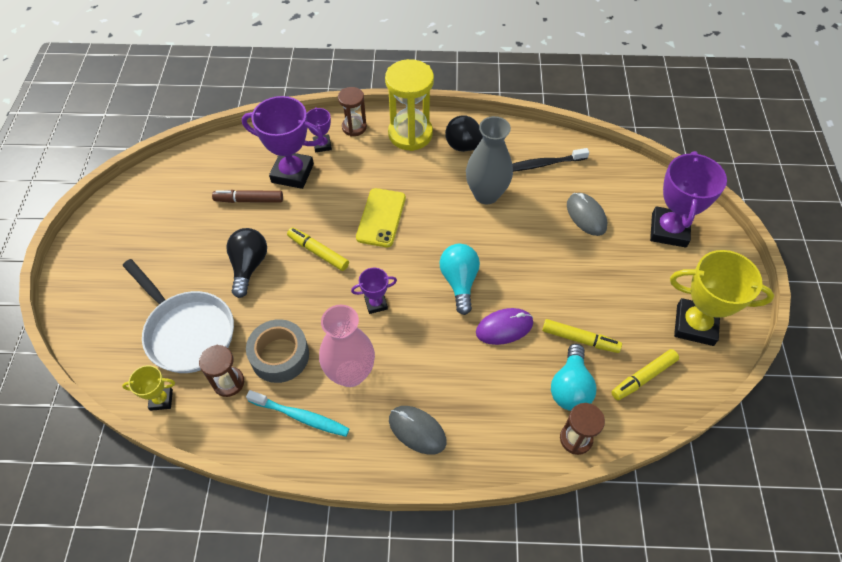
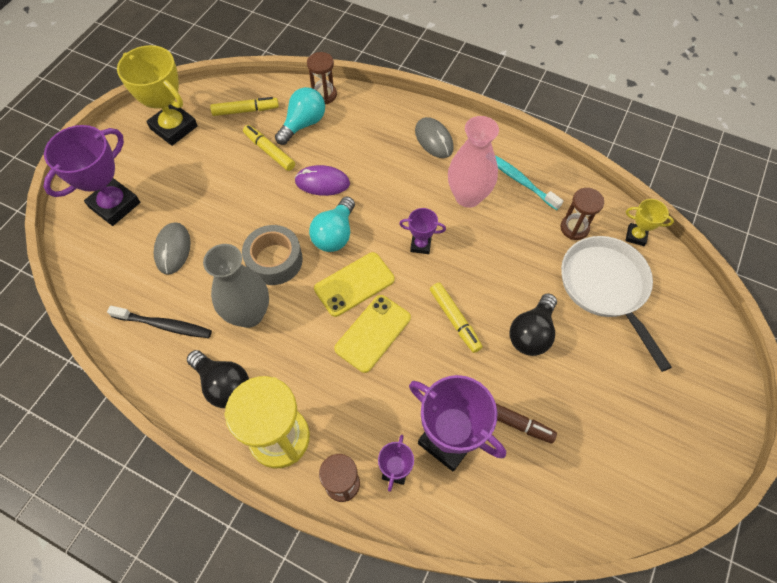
camera: 155 degrees left, 5 degrees up
(280, 355) = (524, 233): grey tape -> grey tape (274, 260)
(417, 247) = (354, 284): none -> yellow phone

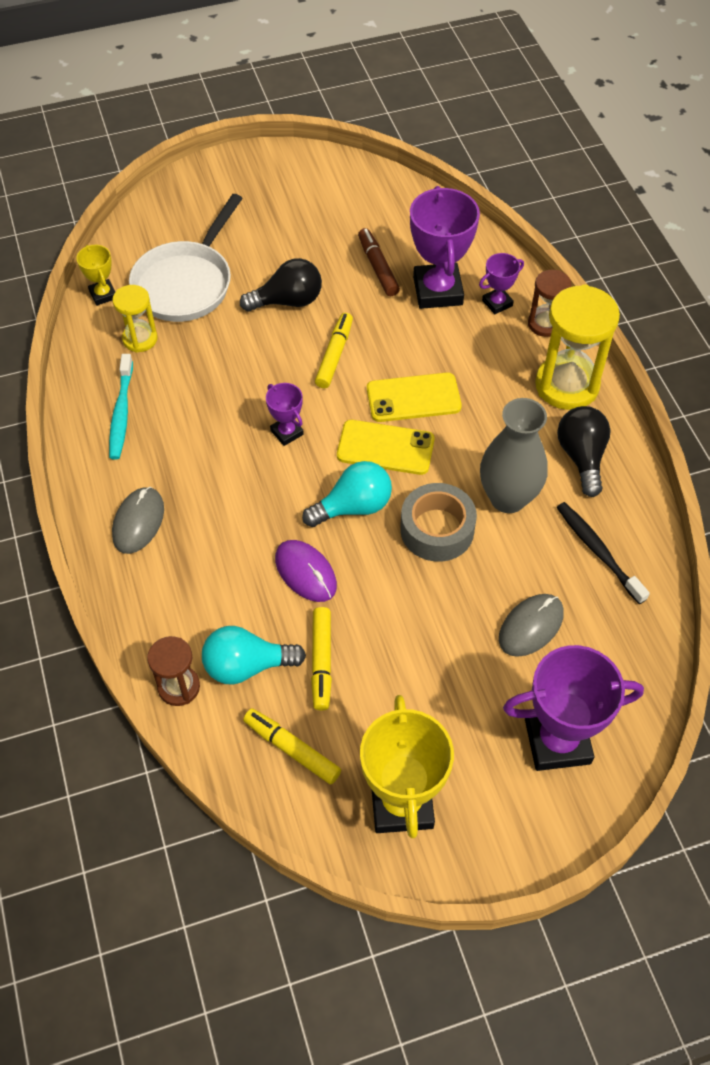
camera: 135 degrees left, 5 degrees down
(468, 196) = (187, 438): pink vase -> none
(574, 228) = (140, 339): brown hourglass -> yellow hourglass

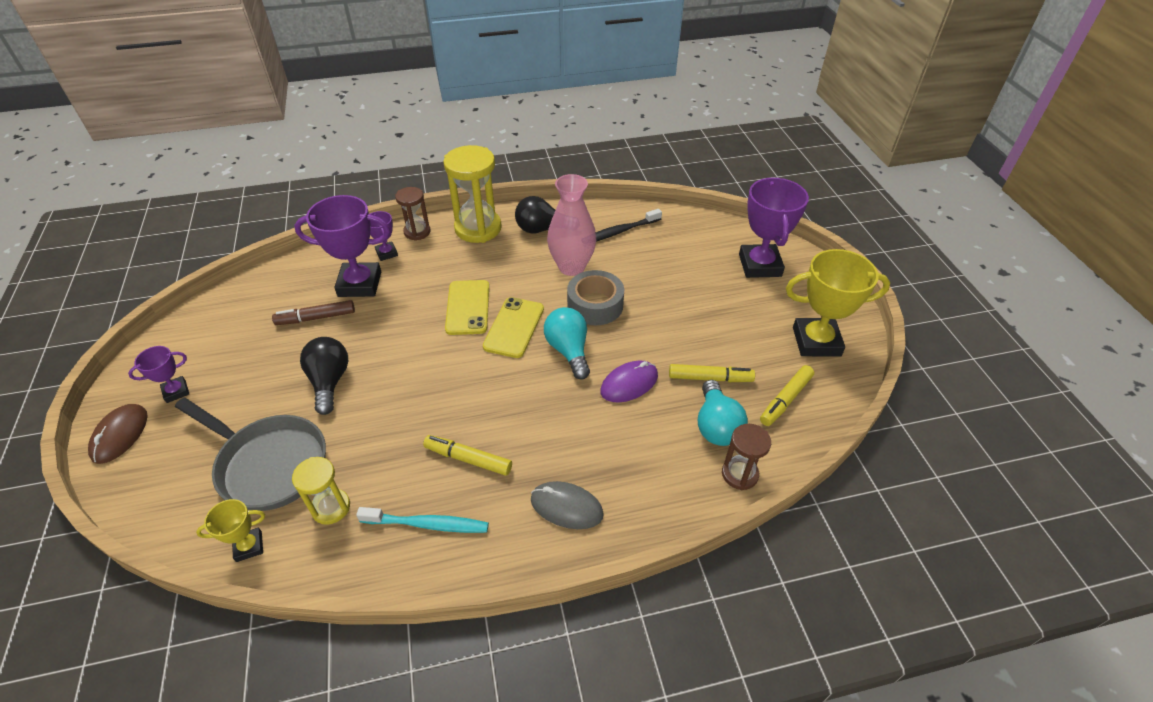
camera: 85 degrees left, 10 degrees down
(186, 283) = (268, 464): white pan -> grey pan
(215, 175) = (120, 435): none -> brown mouse
(287, 432) = (484, 389): purple trophy -> purple trophy (176, 391)
(334, 355) = (407, 352): yellow marker -> yellow marker (468, 459)
(508, 498) = (572, 267): grey vase -> pink vase
(531, 626) = (677, 267): grey mouse -> none

